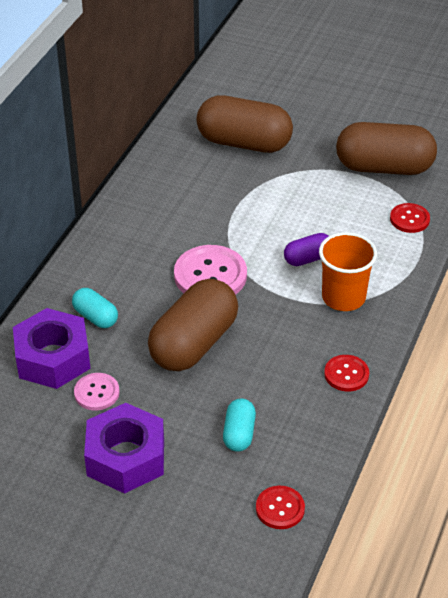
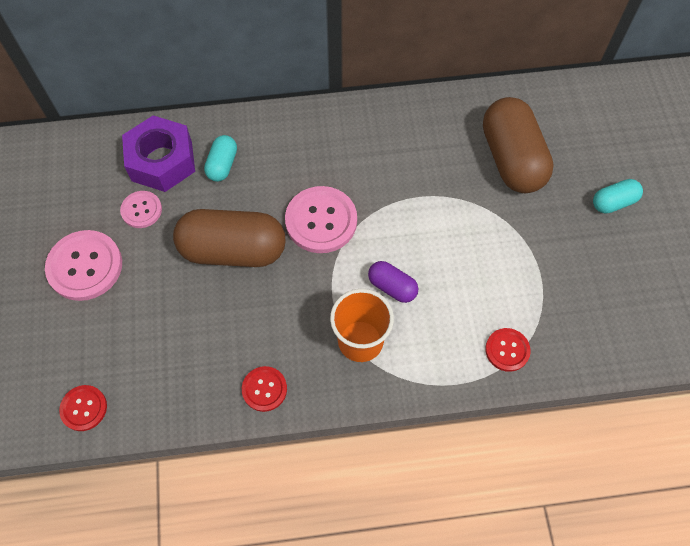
camera: 60 degrees right, 20 degrees up
(126, 457) = (85, 266): purple nut -> pink button
(239, 434) = (150, 336): turquoise capsule -> turquoise capsule (613, 202)
(384, 167) = (566, 292): brown capsule -> none

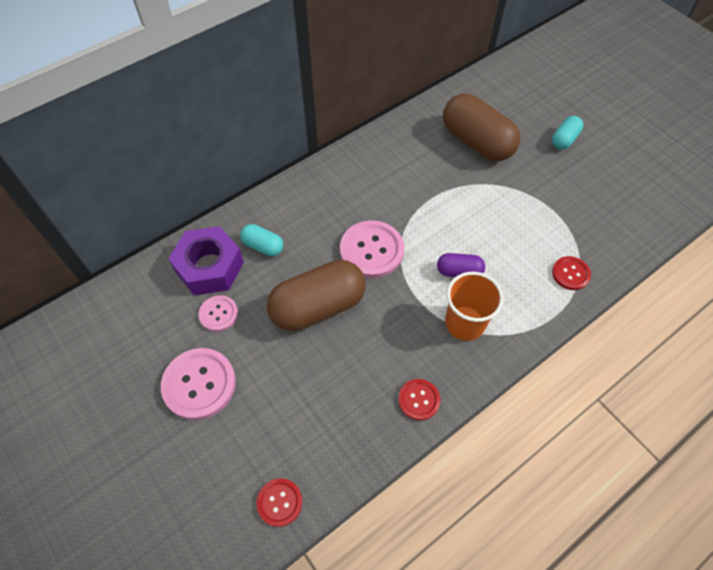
camera: 30 degrees left, 5 degrees down
(222, 165) = (263, 246): turquoise capsule -> turquoise capsule turned 45 degrees counterclockwise

